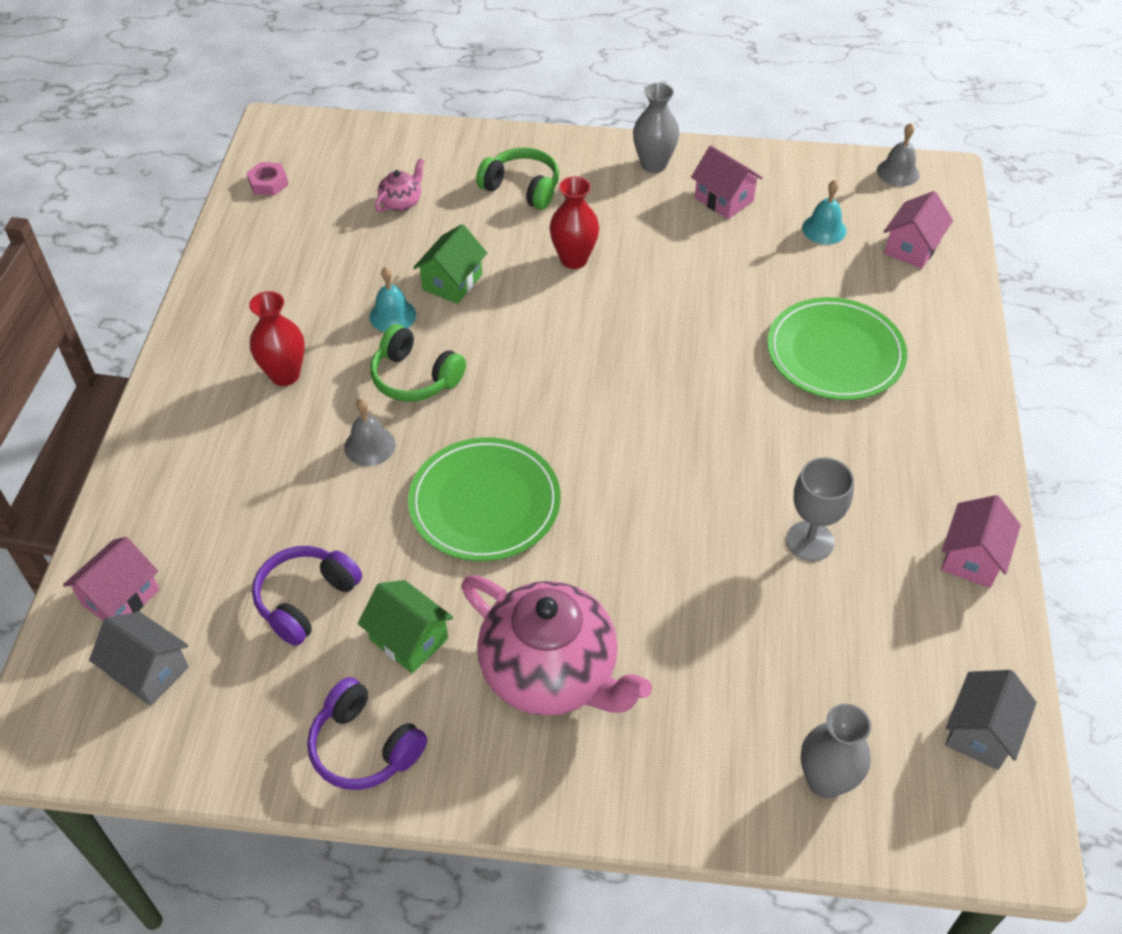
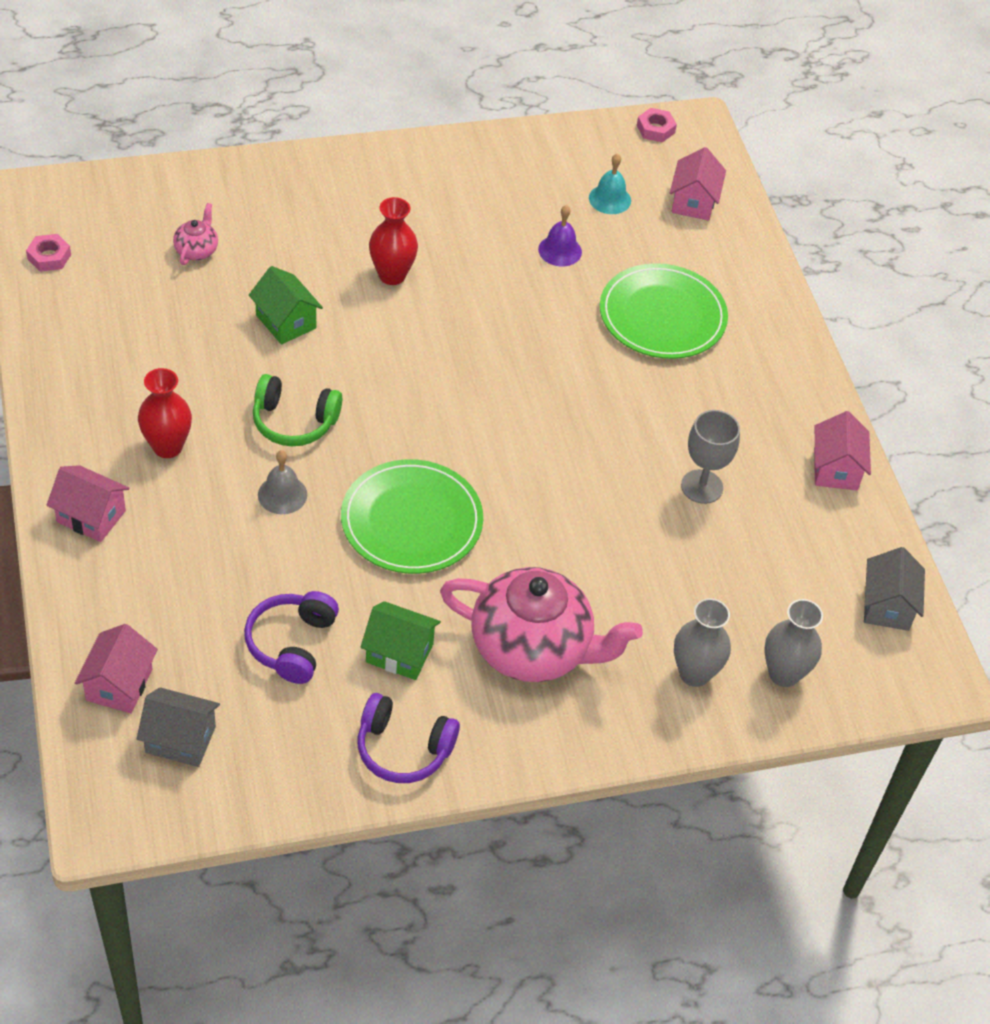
camera: 25 degrees left, 0 degrees up
(392, 315) = (244, 367): turquoise bell -> none
(452, 282) = (286, 322): green house -> green house turned 45 degrees counterclockwise
(522, 188) = (310, 212): green headphones -> none
(653, 164) = (427, 164): grey vase -> grey vase (694, 673)
(724, 199) = (507, 187): pink house -> pink house (91, 516)
(752, 268) = (560, 250): none -> purple bell
(898, 172) = (655, 129): grey bell -> pink nut

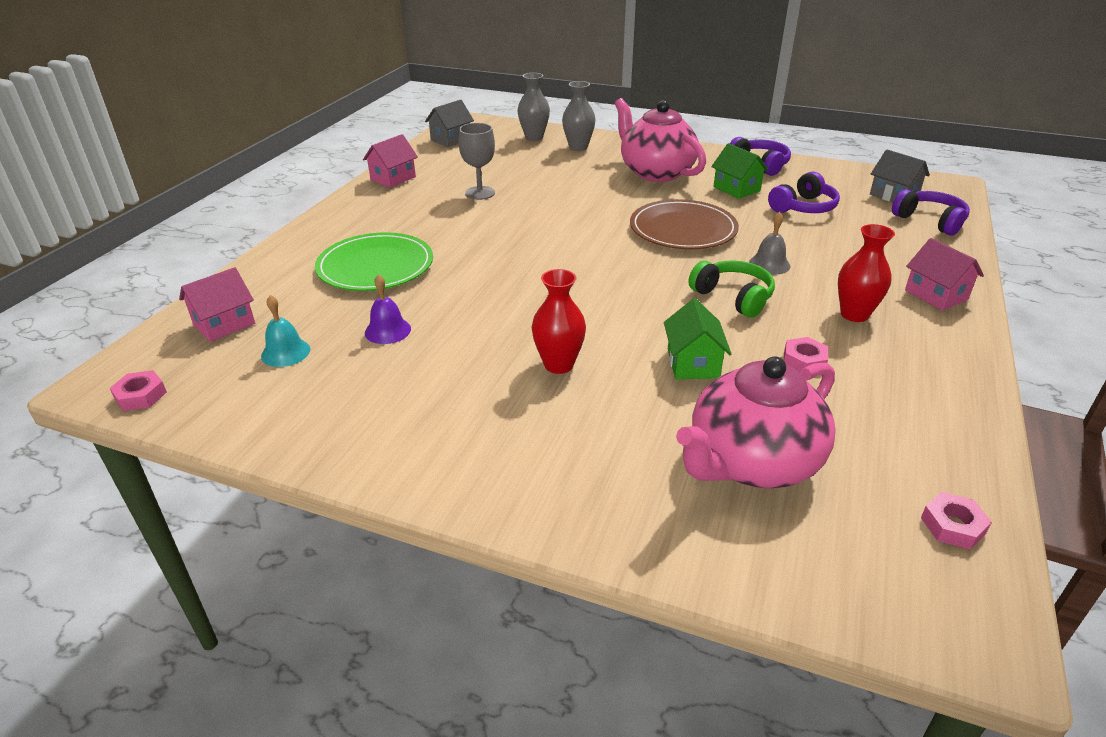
camera: 140 degrees left, 15 degrees down
(119, 684) = (930, 221): pink house -> purple headphones
(194, 364) = (804, 360): none -> pink nut
(197, 250) = (751, 462): pink teapot -> pink teapot, size x2.36
(411, 521) = (683, 229): green plate -> brown plate

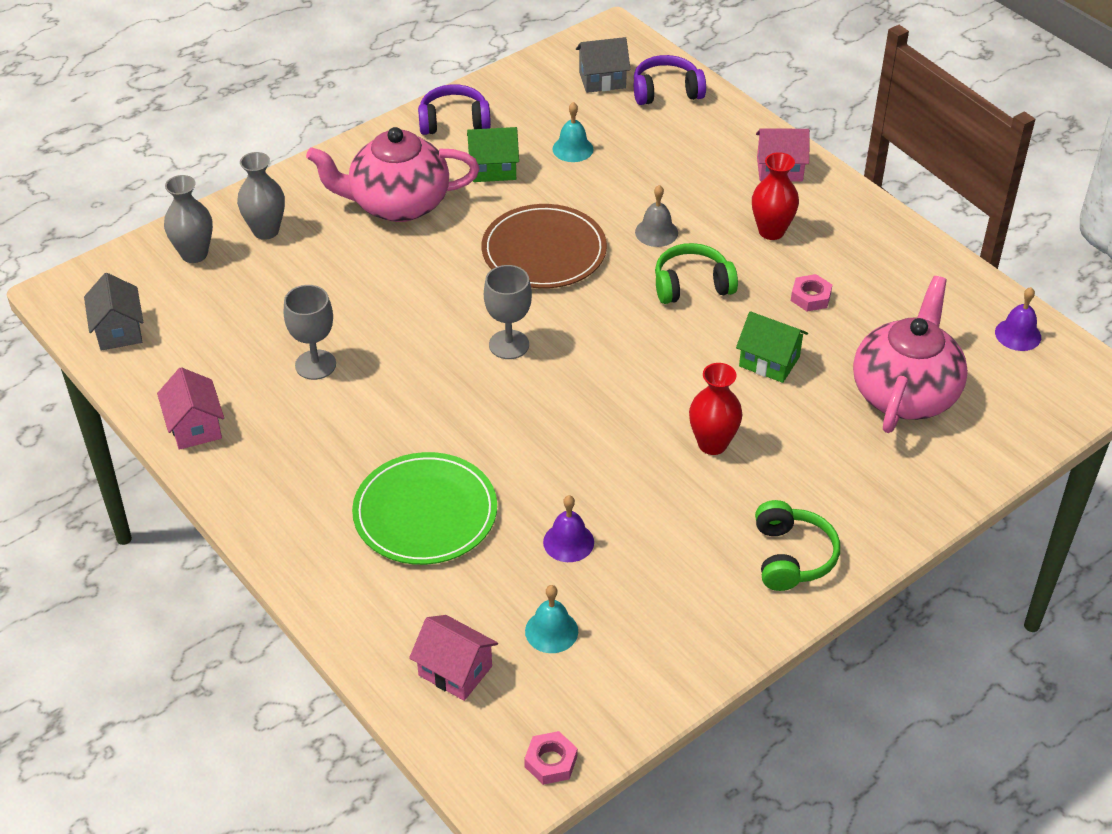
camera: 60 degrees left, 10 degrees up
(224, 324) = (455, 671): pink house -> pink house turned 45 degrees counterclockwise
(454, 455) = (791, 557): none -> green headphones
(571, 245) = (509, 345): none -> grey goblet
(751, 462) = (905, 393): pink teapot -> pink teapot turned 150 degrees counterclockwise
(803, 207) = (572, 149): purple headphones -> turquoise bell
(952, 525) = (1018, 334): pink nut -> purple bell

